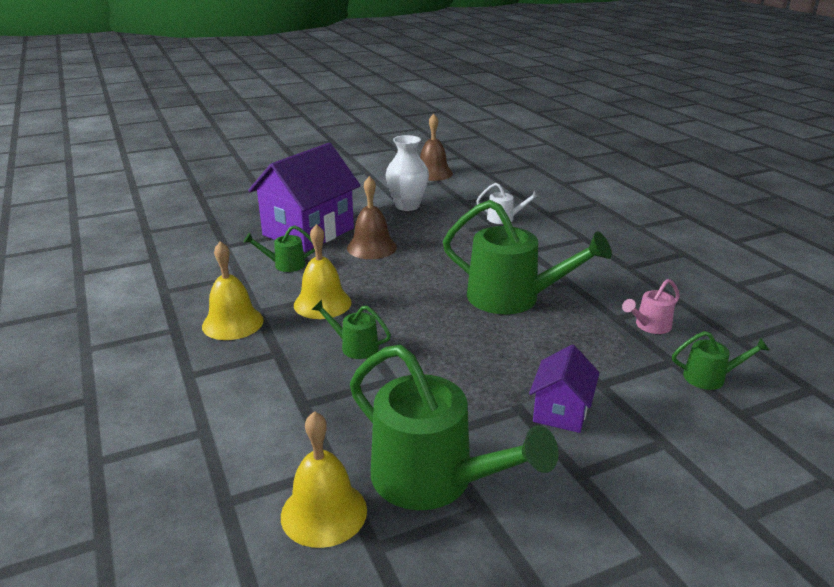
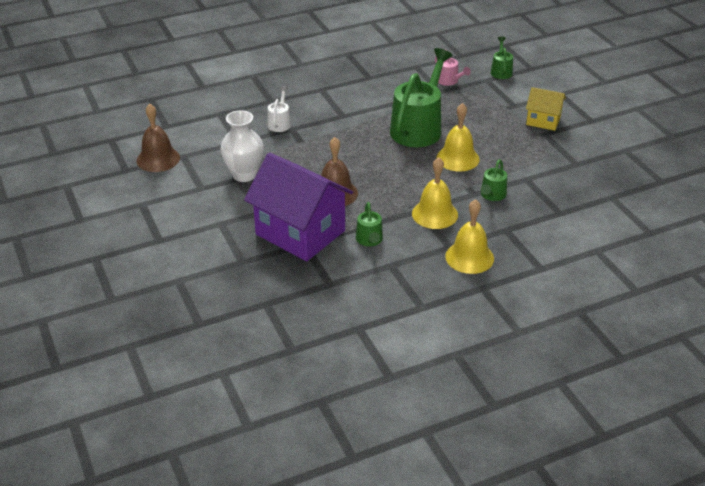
camera: 90 degrees left, 10 degrees up
(324, 512) = (645, 198): yellow bell -> yellow bell (457, 158)
(434, 480) = (611, 164): green watering can -> none
(561, 411) = (543, 121): purple house -> yellow house

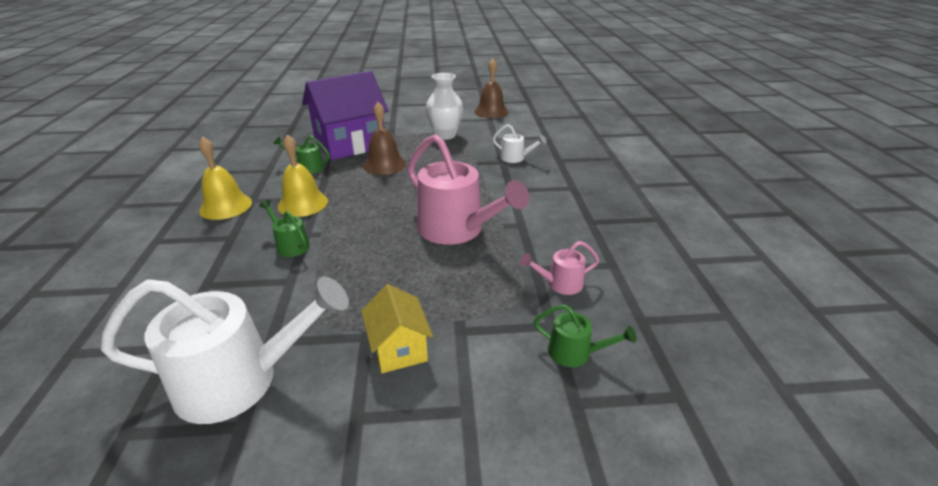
camera: 110 degrees right, 5 degrees down
(419, 127) = (457, 230): green watering can -> pink watering can
(457, 158) = (376, 241): yellow bell -> none
(543, 121) = (399, 348): yellow house -> yellow house turned 60 degrees counterclockwise
(606, 161) = (241, 380): none -> white watering can

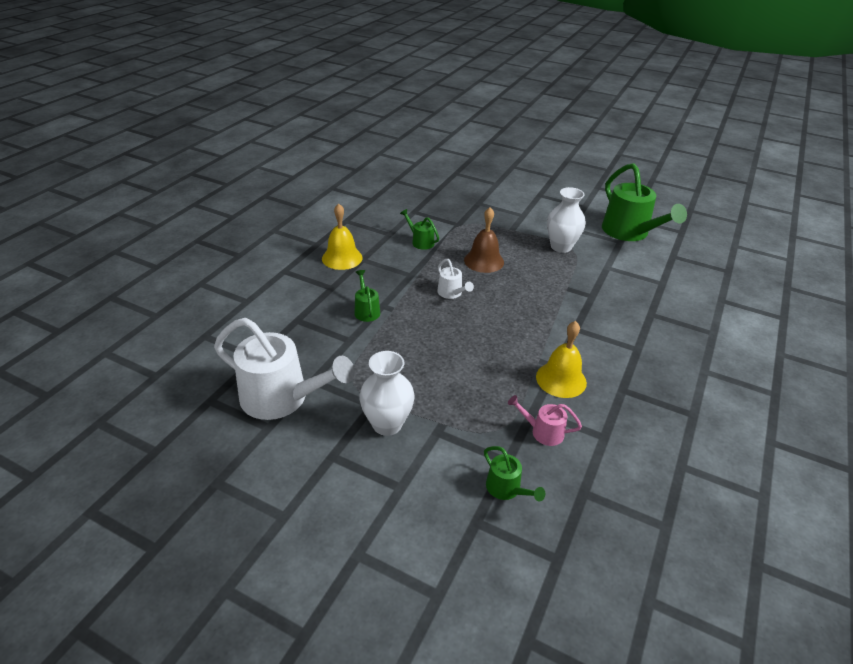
camera: 30 degrees right, 5 degrees up
(303, 203) = (396, 276): yellow bell -> yellow bell (561, 379)
(350, 144) = (469, 229): purple house -> none
(399, 348) = (387, 424): yellow house -> white vase
(457, 230) = (497, 349): pink watering can -> none
(491, 111) = (629, 233): brown bell -> green watering can
(516, 158) = (608, 296): white watering can -> white watering can (452, 293)

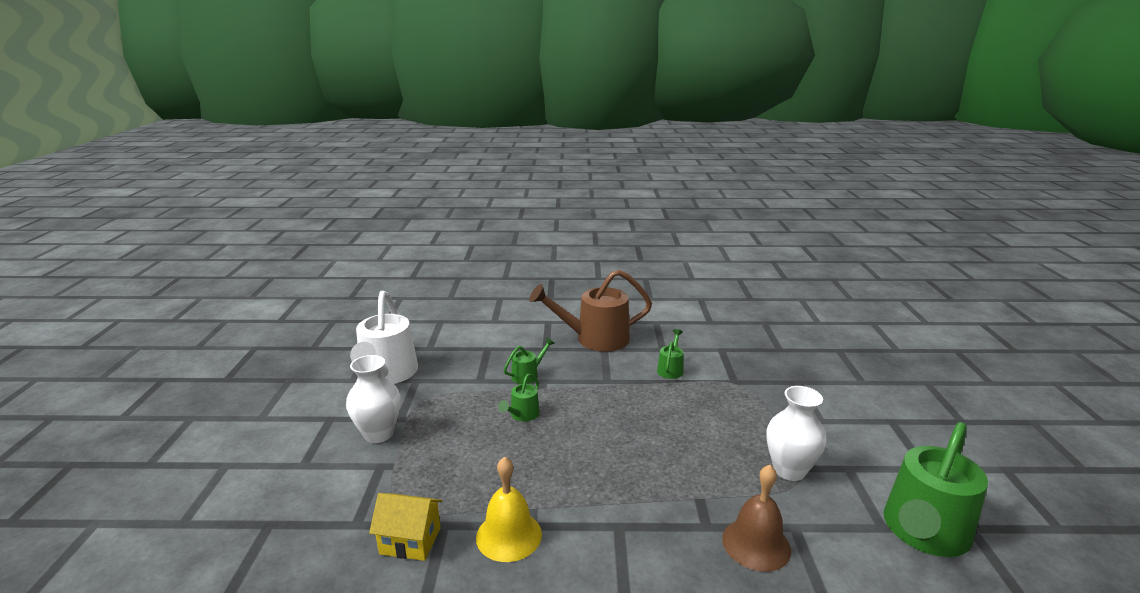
camera: 65 degrees right, 15 degrees down
(342, 258) = (594, 339): yellow bell -> brown watering can
(452, 293) = (600, 413): white watering can -> none
(484, 261) = (683, 418): brown bell -> brown bell (756, 544)
(507, 489) = (315, 534): green watering can -> green watering can (522, 415)
(542, 432) = (410, 541): pink watering can -> yellow house

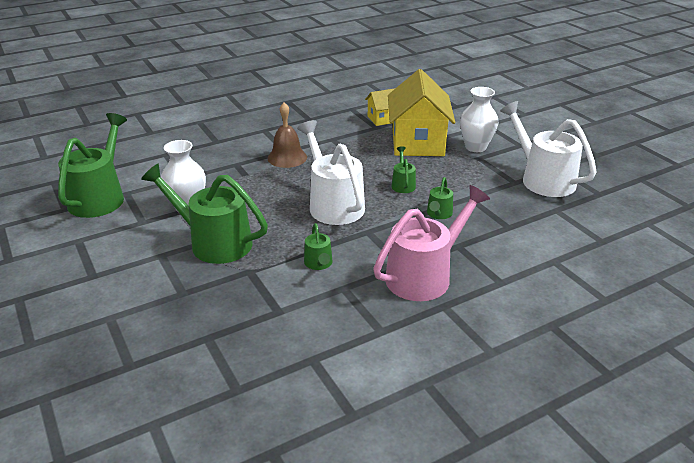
camera: 150 degrees right, 10 degrees up
(430, 468) = (418, 143): none -> yellow house
(509, 535) = (339, 133): yellow bell -> none
(594, 339) = (425, 275): brown watering can -> pink watering can
(616, 417) = (333, 204): none -> white watering can
(756, 544) = (205, 164): brown bell -> brown bell (287, 157)
(763, 417) = (213, 242): none -> green watering can

